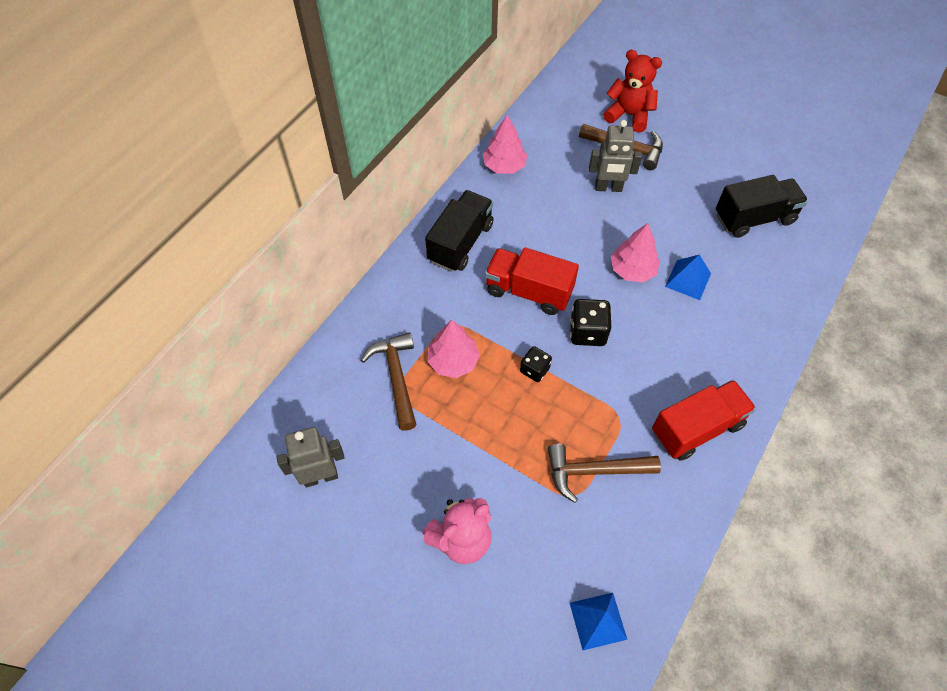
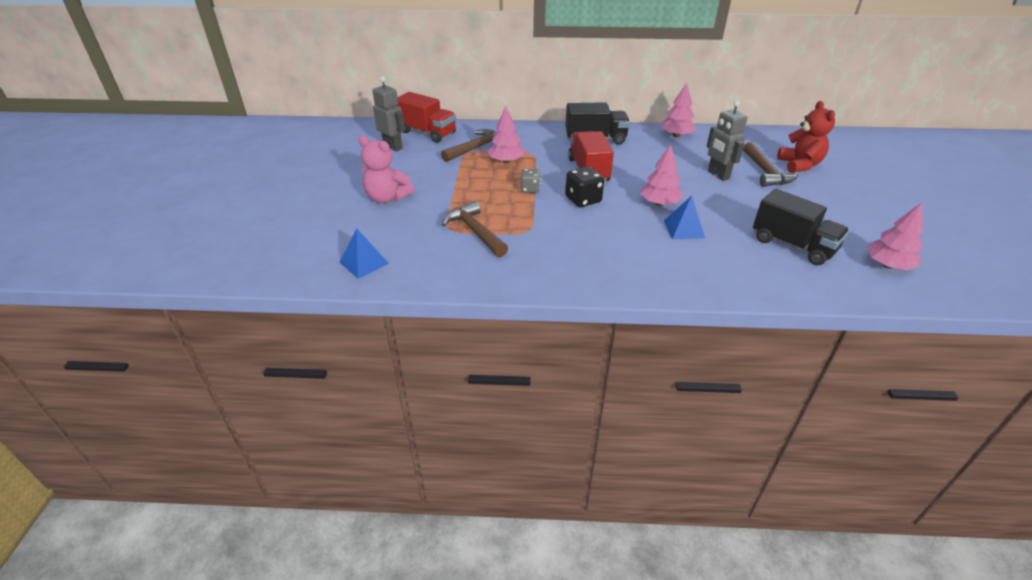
camera: 60 degrees right, 20 degrees down
(534, 370) = (530, 189): black dice -> grey dice
(697, 428) = (553, 267): red truck -> red truck (427, 133)
(810, 178) = (888, 265): none -> pink tree

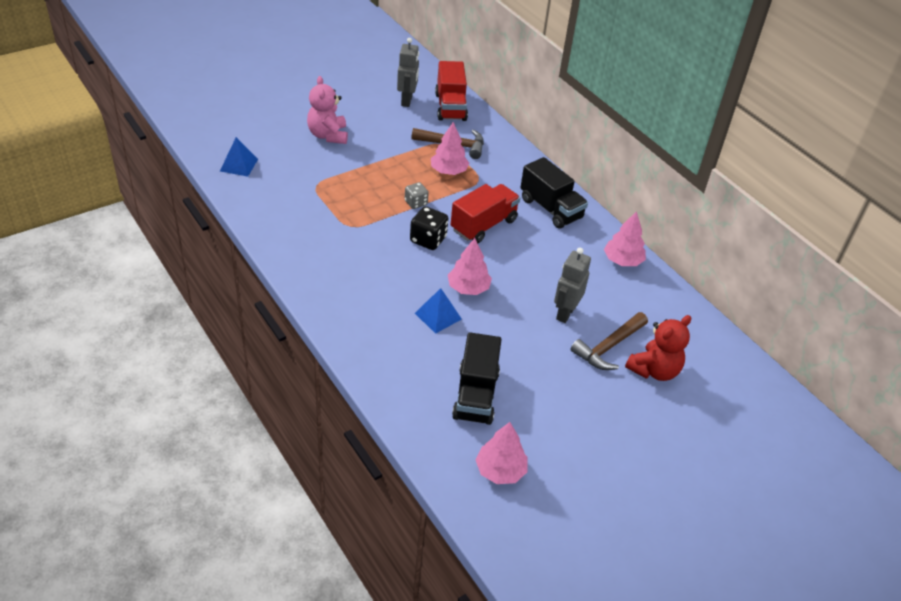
camera: 50 degrees right, 5 degrees up
(475, 231) = (323, 199): brown hammer -> none

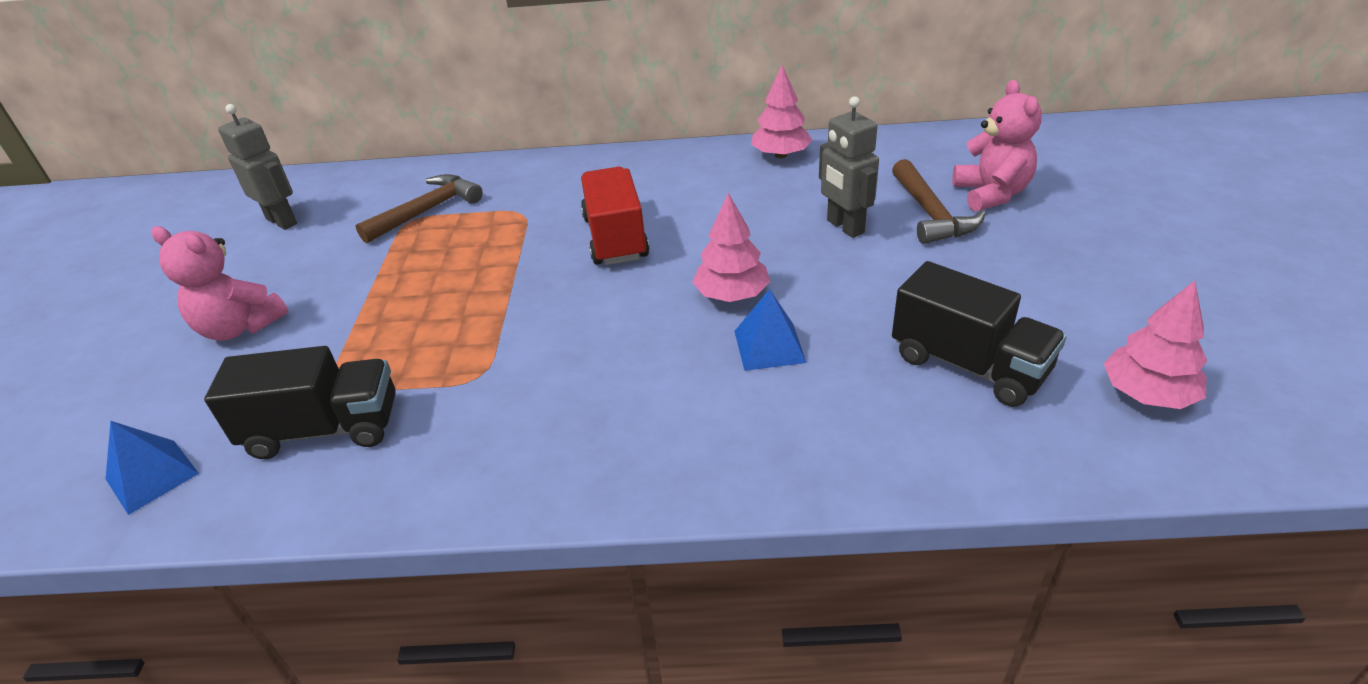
camera: 50 degrees left, 5 degrees down
(416, 203) = (503, 285): grey dice -> none
(428, 239) = (594, 300): black dice -> none
(448, 171) = (473, 232): pink tree -> none
(450, 107) = (349, 188): red truck -> none
(550, 209) = (639, 175): black truck -> black truck (324, 429)
(654, 370) = (991, 194): red teddy bear -> pink teddy bear

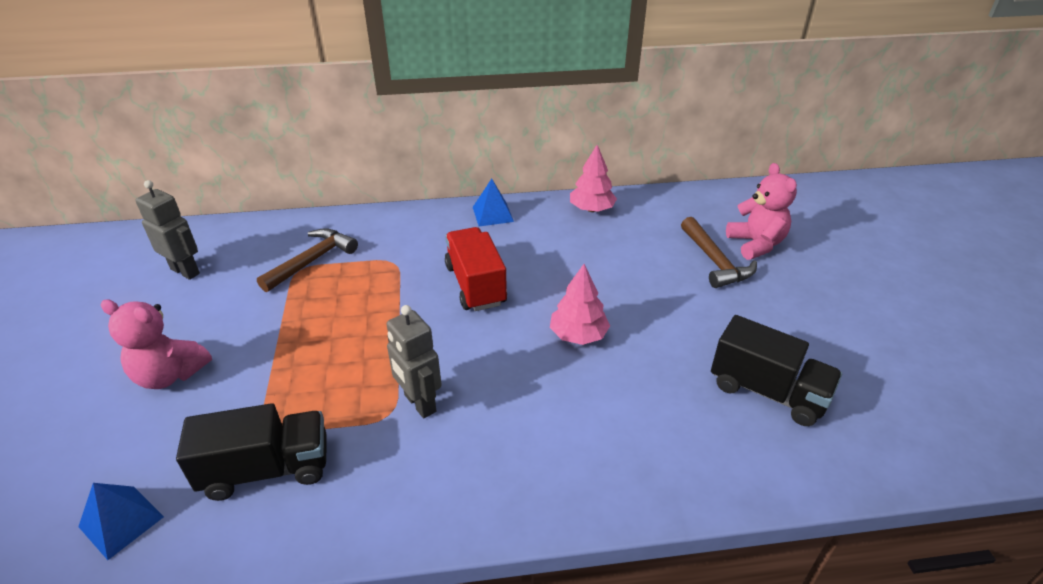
camera: 10 degrees left, 0 degrees up
(769, 346) = (616, 380): blue pyramid -> blue pyramid (493, 214)
(844, 227) = (653, 273): grey robot -> grey robot (419, 403)
(1147, 394) = (896, 411): pink tree -> none

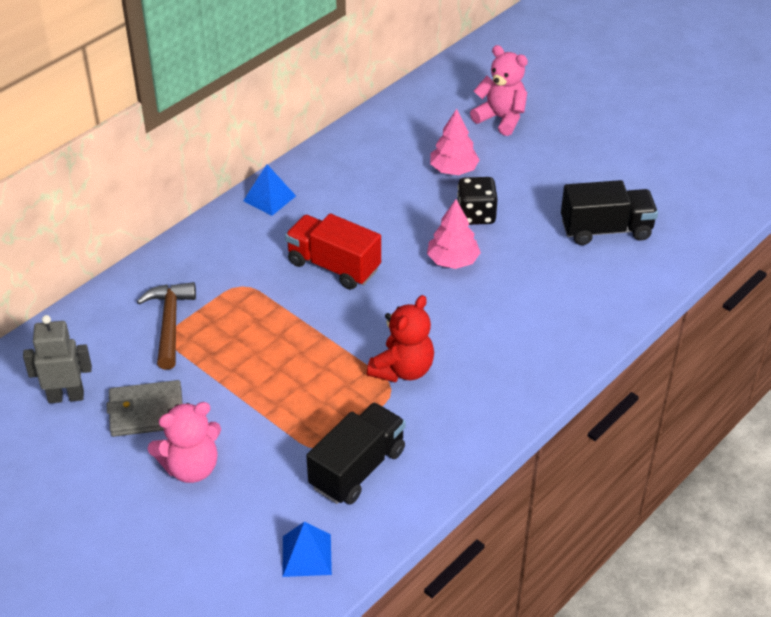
camera: 40 degrees left, 5 degrees up
(209, 313) = (146, 412): none -> grey wallet
(419, 403) = (403, 370): grey robot -> red teddy bear
(591, 209) = (346, 150): pink tree -> pink tree (453, 170)
(644, 308) = (476, 215): none -> black dice
(715, 261) = (486, 149): brown hammer -> none

